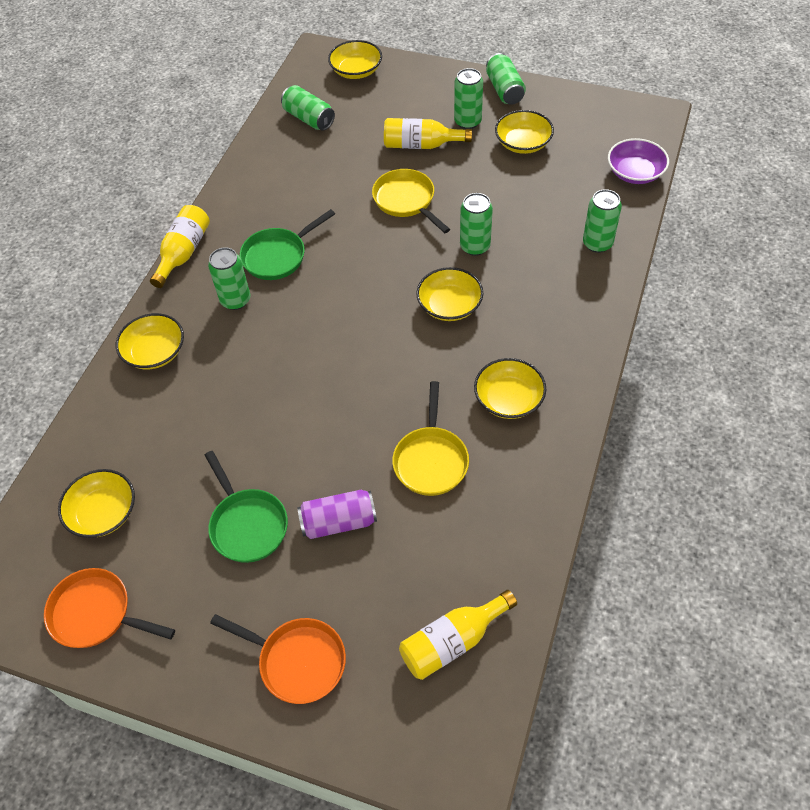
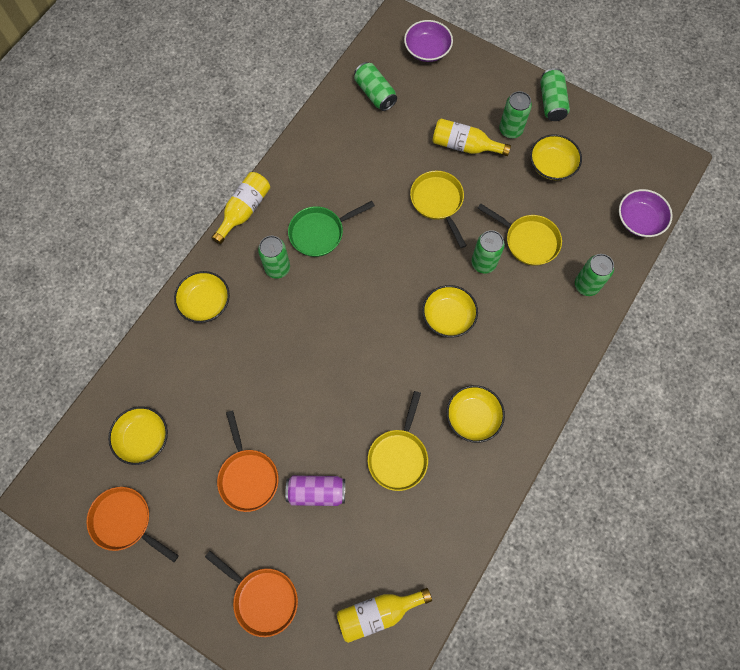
camera: 10 degrees right, 15 degrees up
(247, 524) = (248, 476): green pan -> orange pan
(356, 71) = (427, 50): yellow bowl -> purple bowl
(519, 216) = (528, 241): none -> yellow pan

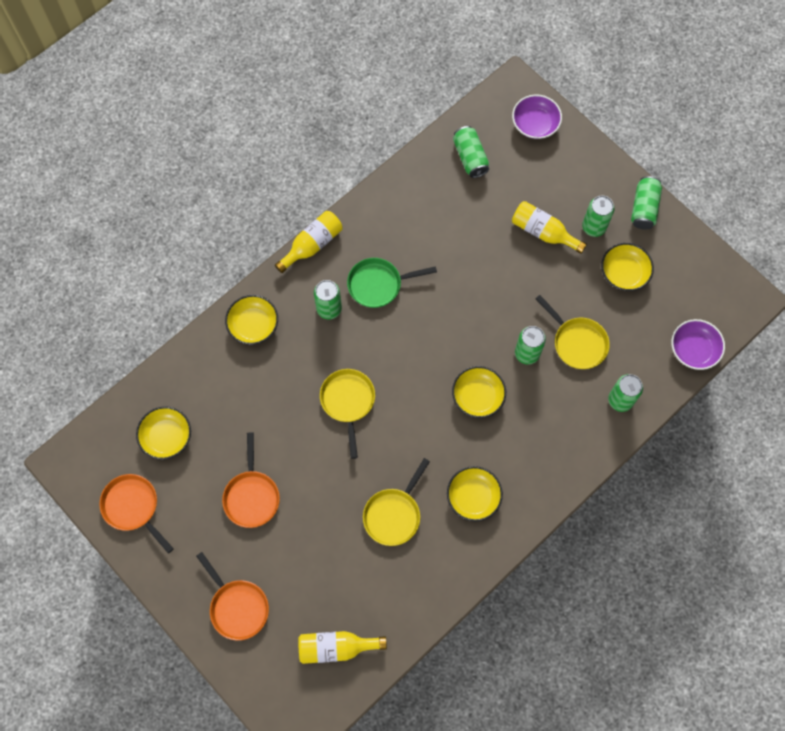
camera: 15 degrees right, 0 degrees up
(316, 492) = (310, 526): purple can -> none
(438, 202) = (500, 282): yellow pan -> yellow pan (348, 402)

